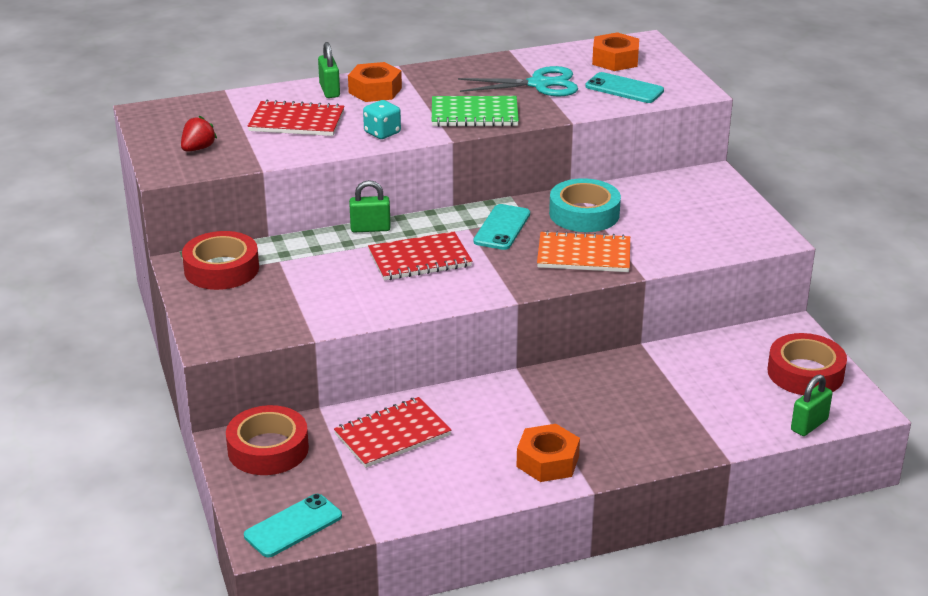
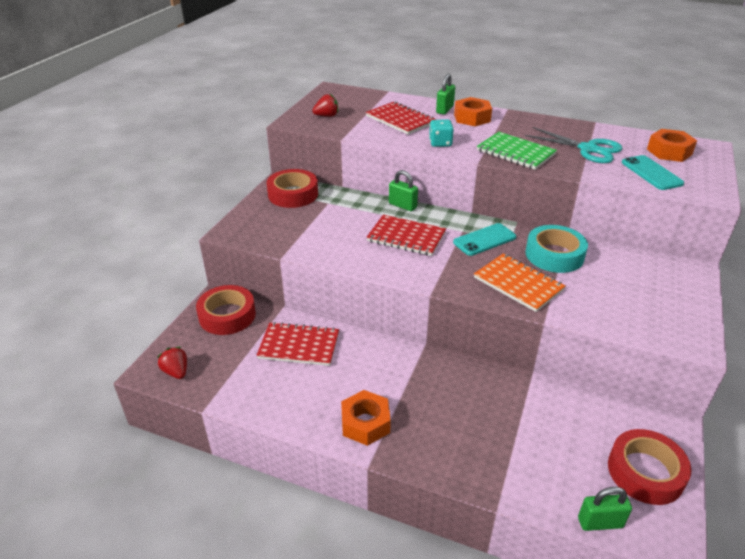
camera: 40 degrees right, 5 degrees up
(293, 526) = (176, 372): turquoise phone -> red strawberry

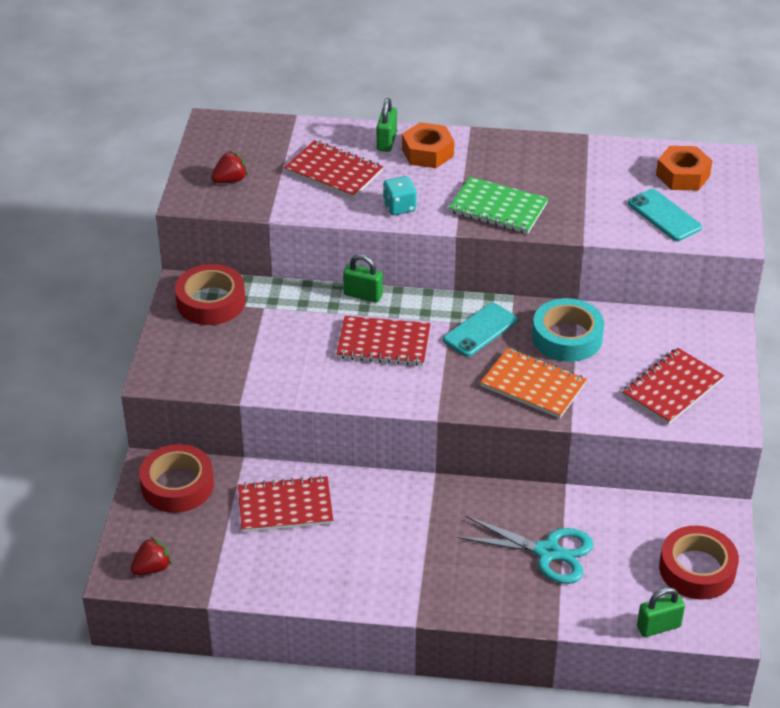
camera: 15 degrees left, 5 degrees up
(176, 372) = (152, 568): red strawberry -> red strawberry turned 105 degrees clockwise
(365, 423) = (397, 580): orange nut -> none
(588, 149) = (585, 187): turquoise scissors -> turquoise scissors (547, 552)
(641, 306) = (672, 388): none -> red notebook

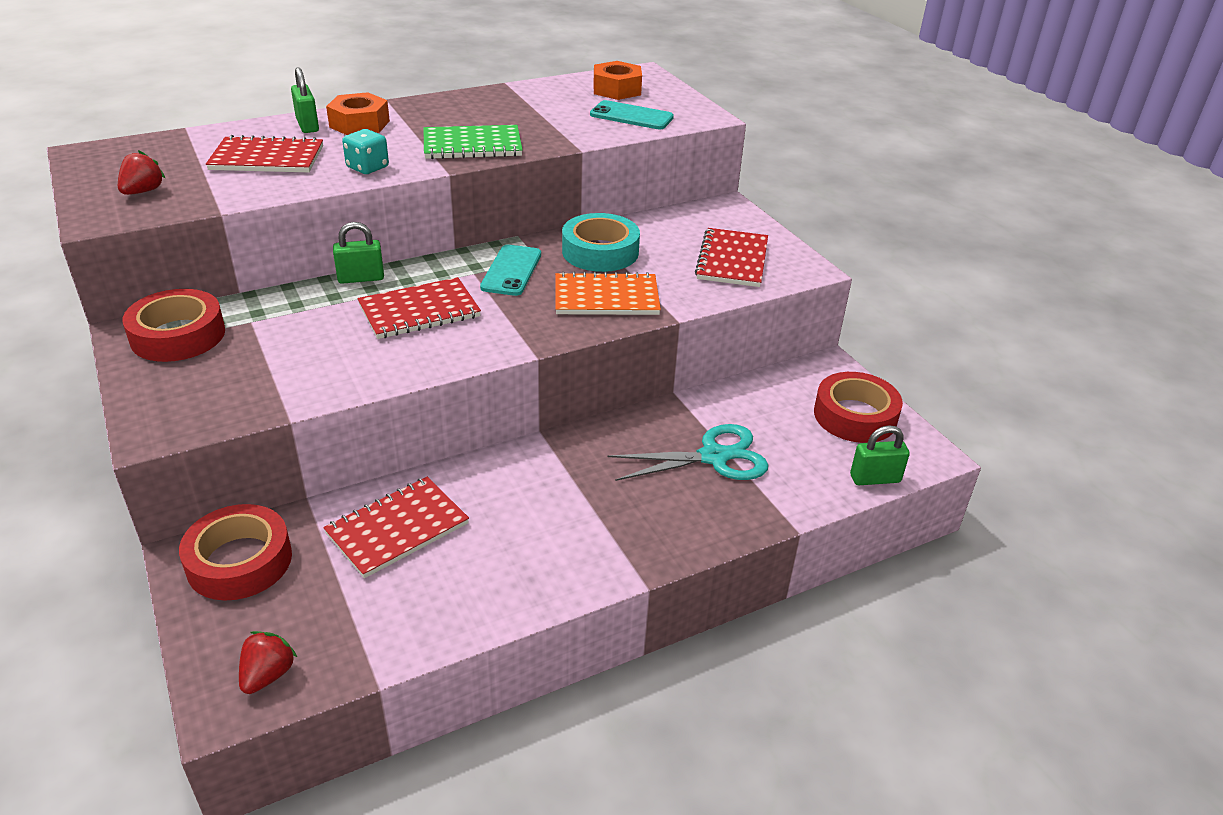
camera: 35 degrees left, 5 degrees down
(658, 627) = (875, 479): green padlock -> green padlock turned 45 degrees clockwise

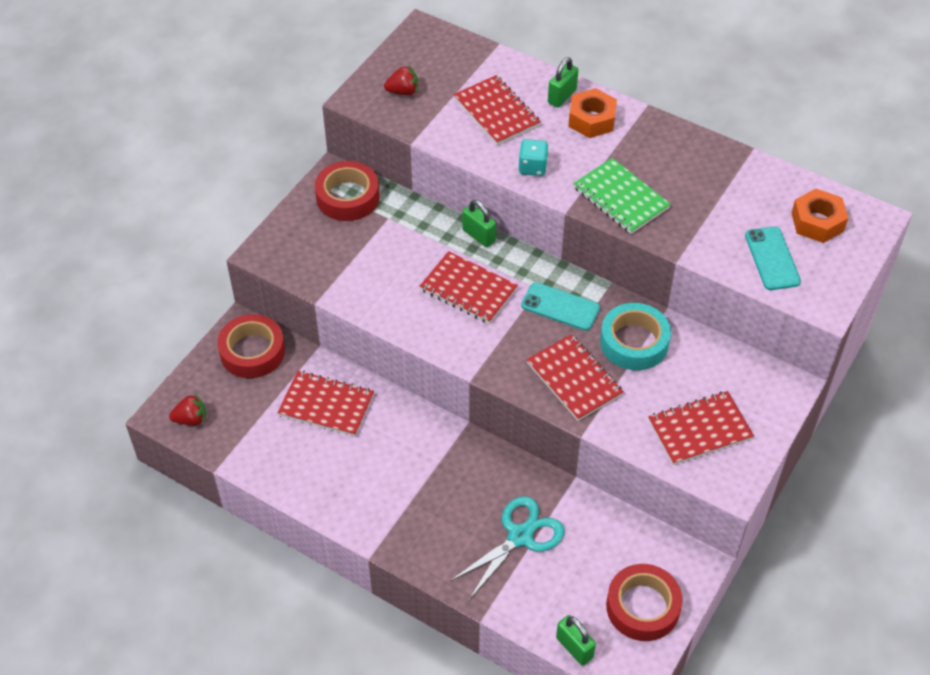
camera: 60 degrees right, 15 degrees up
(511, 271) = (560, 307): turquoise phone -> turquoise phone turned 45 degrees clockwise
(606, 297) = (574, 379): orange notebook -> red notebook
(714, 457) = (520, 536): turquoise scissors -> turquoise scissors turned 90 degrees counterclockwise

